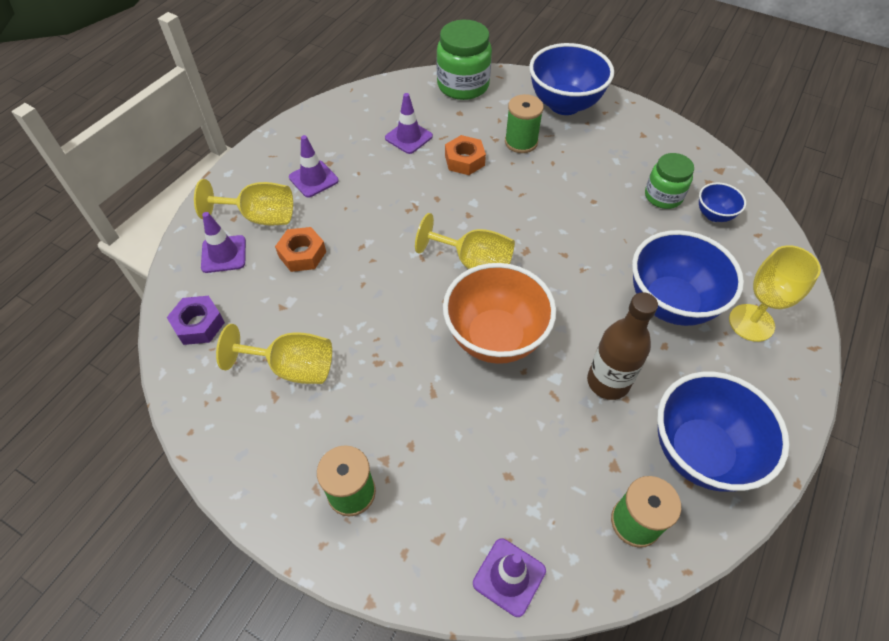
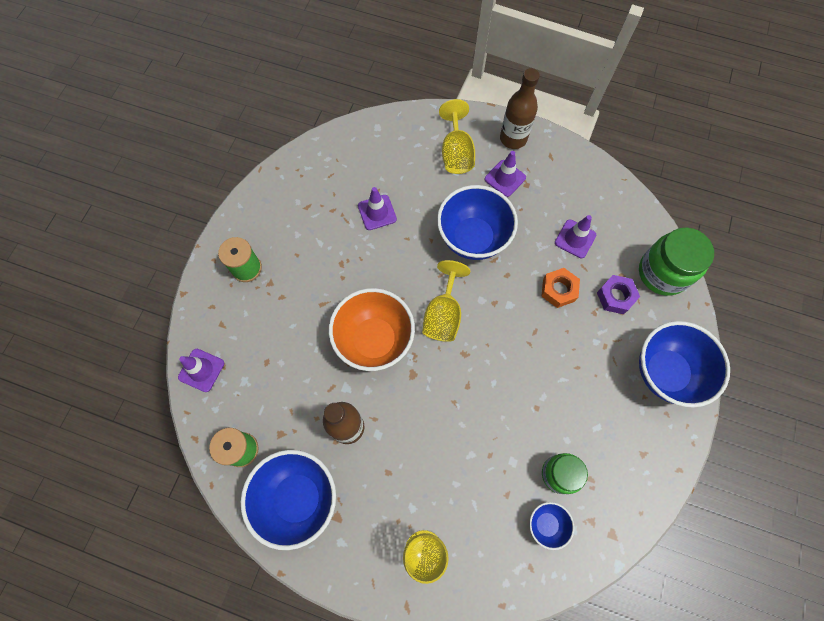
camera: 80 degrees right, 15 degrees up
(199, 324) = (354, 146): purple nut -> purple nut (615, 296)
(224, 254) = (416, 141): purple traffic cone -> purple traffic cone (377, 212)
(263, 163) = (513, 138): none -> brown bottle
(292, 367) = (329, 211): yellow goblet -> none
(302, 254) = (426, 191): orange nut -> none
(521, 142) = (597, 336): green spool -> none
(670, 303) = (432, 478): blue bowl -> blue bowl (473, 238)

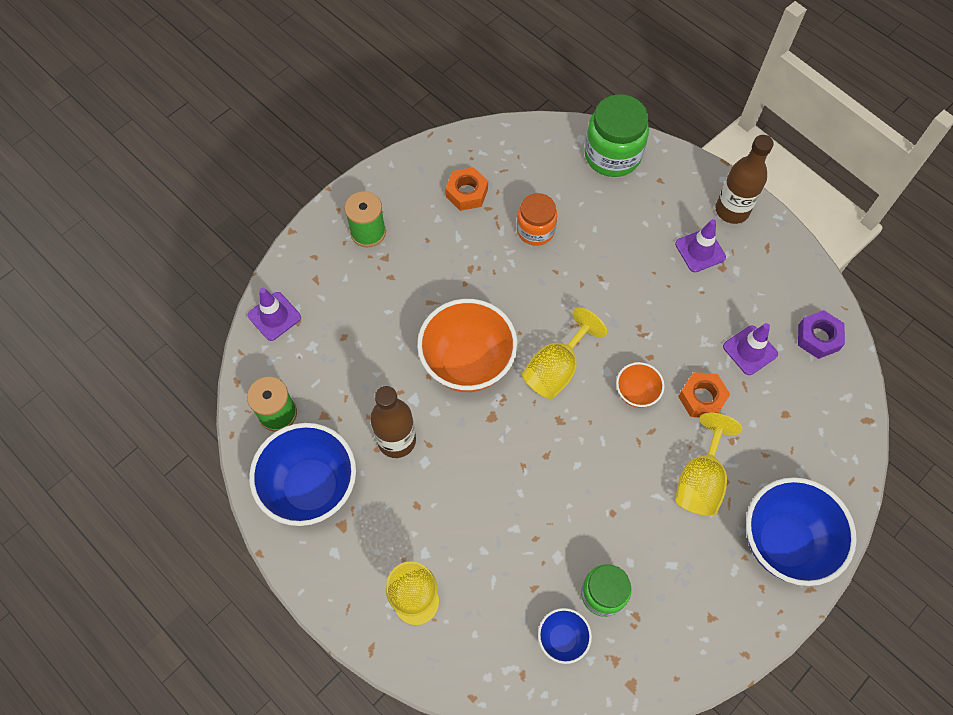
camera: 25 degrees right, 5 degrees down
(310, 204) = (467, 193): none -> orange nut
(377, 212) = (535, 230): purple traffic cone -> orange jar
(456, 153) = (656, 201): yellow goblet -> yellow goblet (700, 480)
(473, 238) = (630, 301): blue bowl -> none
(510, 307) = (636, 393): none -> orange bowl
(615, 296) = (766, 434): purple nut -> purple nut (818, 337)
(662, 273) = (837, 431): green jar -> green jar (612, 155)

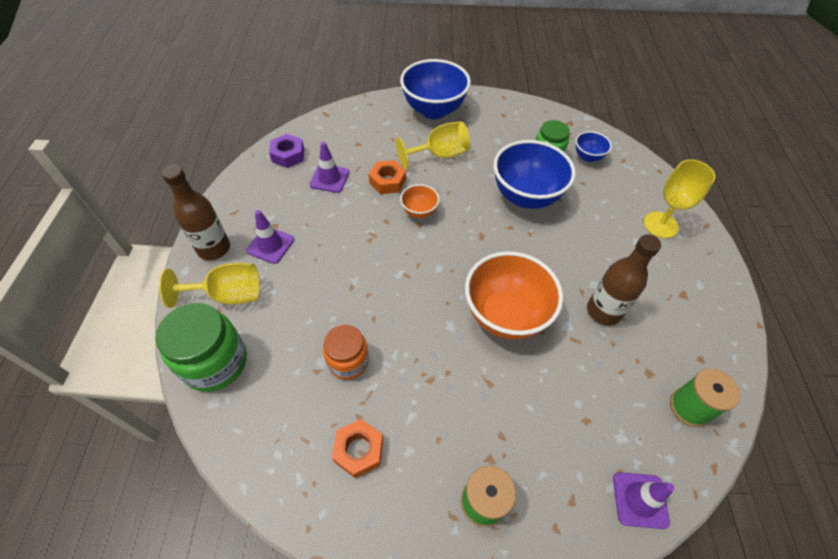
camera: 135 degrees left, 10 degrees down
(311, 487) = (692, 333): blue bowl -> blue bowl (525, 196)
(556, 369) = (450, 262): yellow goblet -> yellow goblet (228, 295)

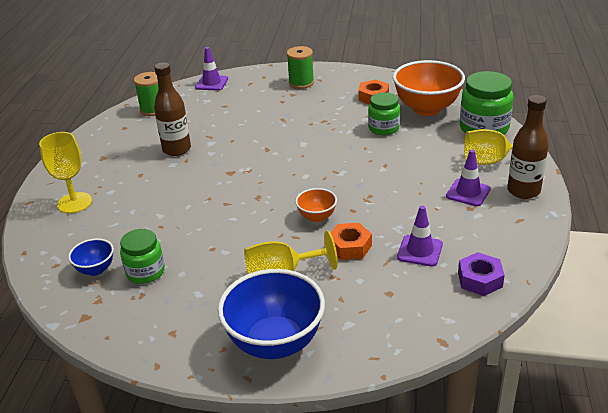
camera: 170 degrees left, 20 degrees down
(348, 361) = (383, 128): orange jar -> green jar
(505, 315) = (257, 148): orange bowl -> orange bowl (427, 109)
(525, 196) = (196, 229): blue bowl -> none

